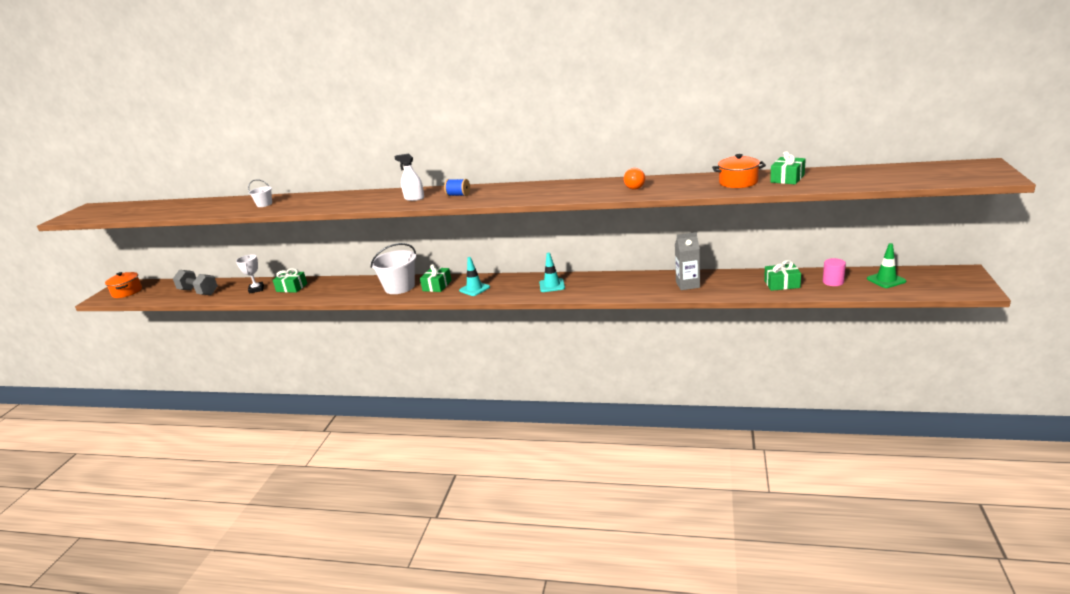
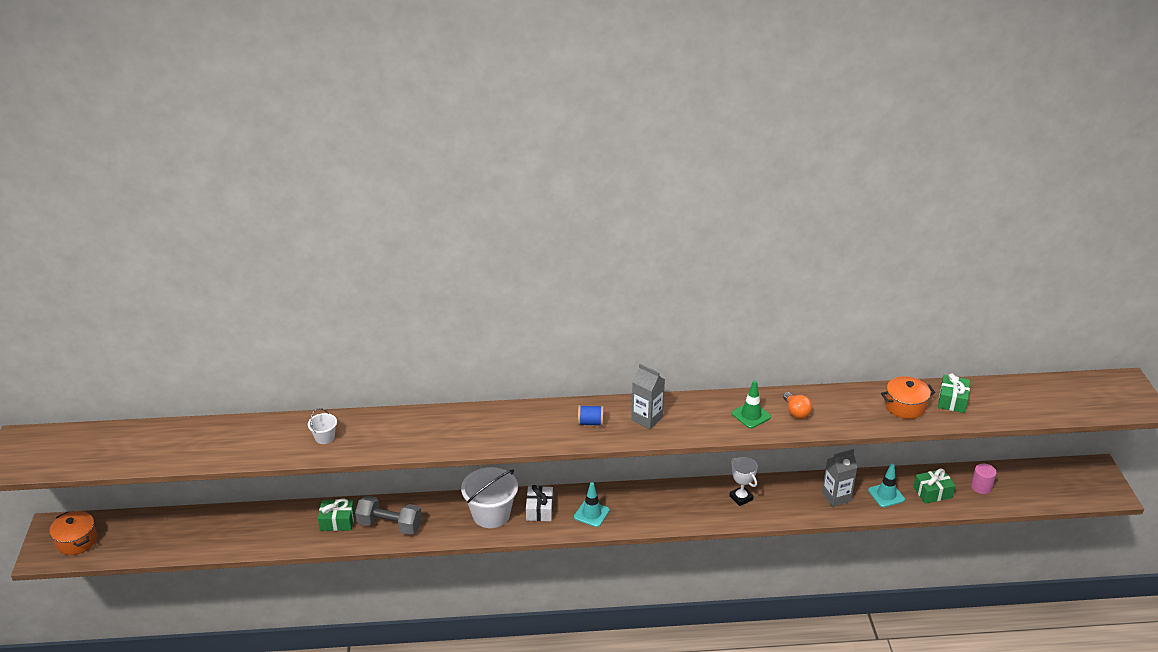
camera: 20 degrees left, 10 degrees up
(198, 292) = (198, 536): grey dumbbell -> grey dumbbell (389, 525)
(256, 289) = (286, 527): white trophy -> white trophy (741, 498)
(414, 198) = (535, 428): white spray bottle -> none
(437, 286) = (539, 510): green gift -> white gift
(504, 193) = (647, 419): none -> grey carton
(552, 285) = (683, 504): turquoise traffic cone -> turquoise traffic cone (886, 495)
(886, 280) = (1030, 482): green traffic cone -> green traffic cone (751, 415)

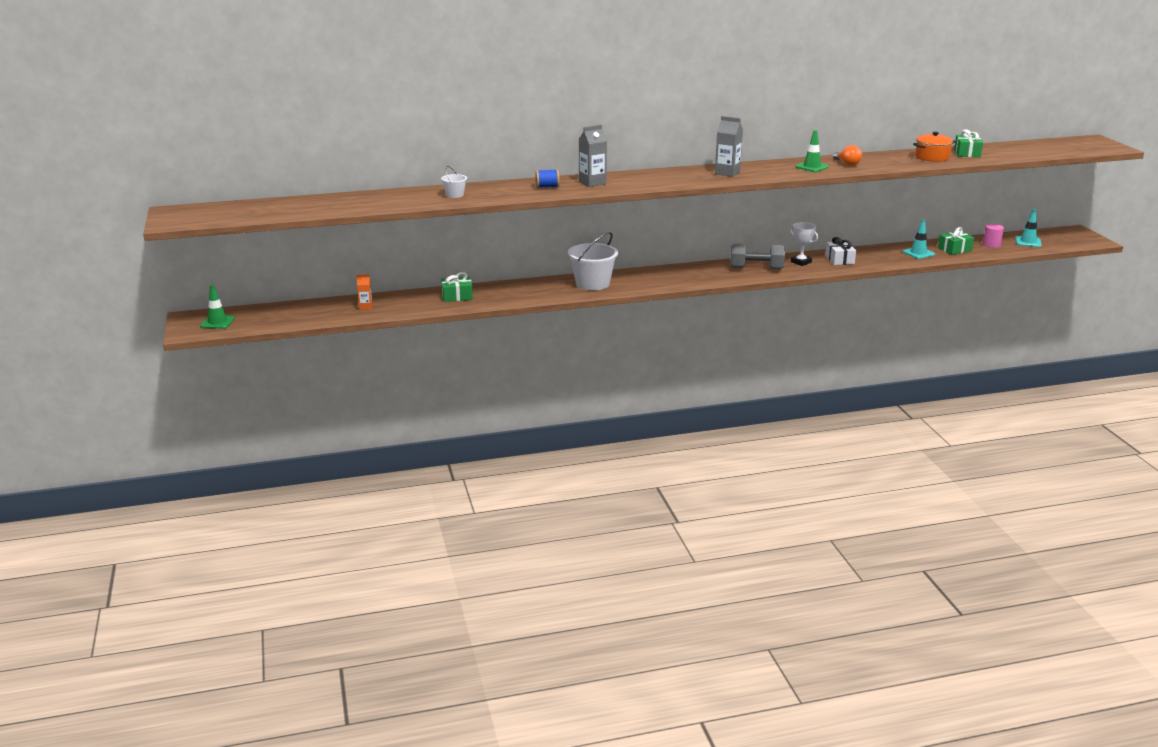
camera: 10 degrees left, 10 degrees down
(76, 541) = (217, 322): orange pot -> green traffic cone
(235, 530) = (365, 307): none -> orange carton
(389, 525) = (505, 295): grey dumbbell -> grey dumbbell (756, 268)
(539, 510) = (633, 279): white gift -> white gift (839, 260)
(590, 423) = (681, 177): blue spool -> blue spool (547, 187)
(591, 514) = (679, 278): turquoise traffic cone -> turquoise traffic cone (1028, 242)
(836, 497) = (878, 257): grey carton -> grey carton (592, 183)

